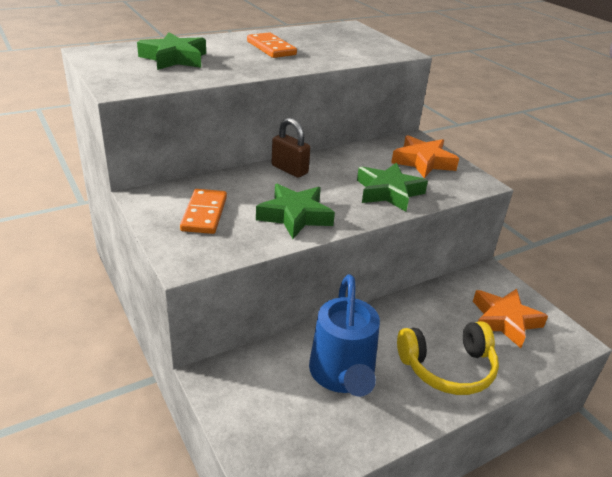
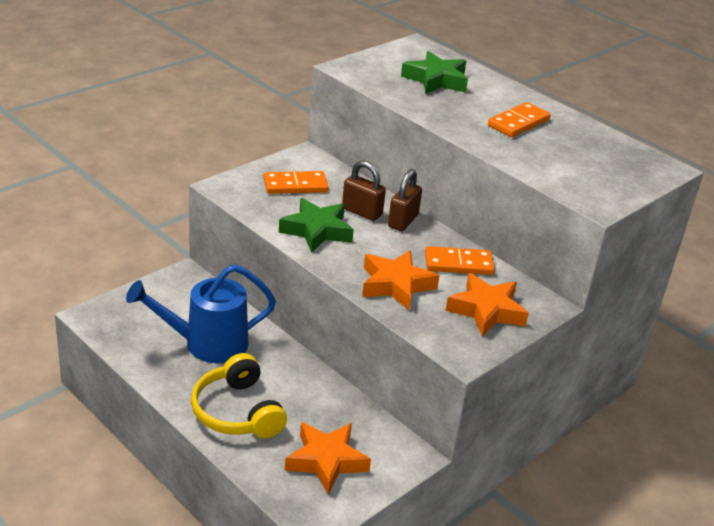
camera: 75 degrees right, 0 degrees up
(268, 186) = (362, 212): none -> brown padlock
(359, 159) = (458, 264): none -> orange domino
(388, 192) = (396, 285): green star -> orange star

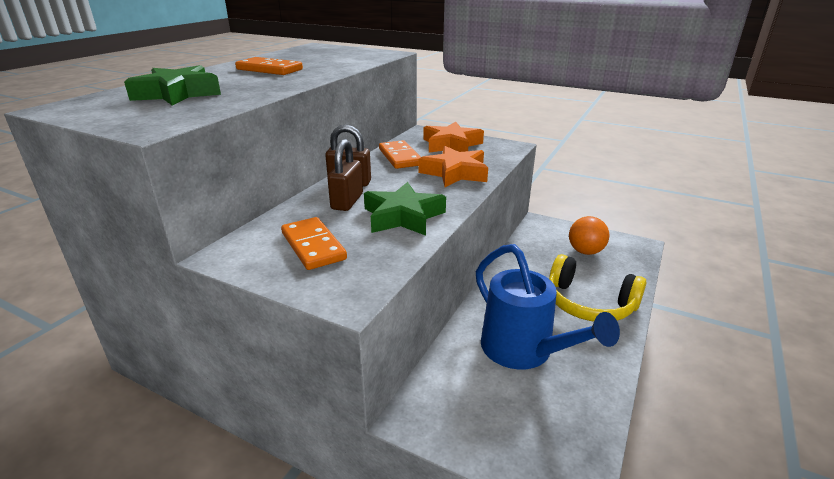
camera: 105 degrees left, 5 degrees down
(237, 412) = (589, 304): yellow headphones -> yellow headphones turned 75 degrees clockwise
(326, 461) = (585, 251): orange star -> orange ball

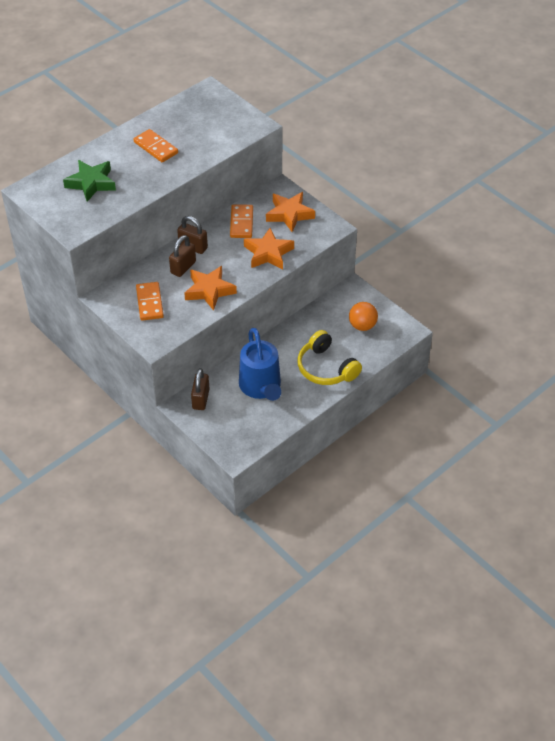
camera: 20 degrees right, 20 degrees up
(403, 216) = (209, 290): green star -> orange star
(441, 396) = (201, 399): none -> brown padlock

